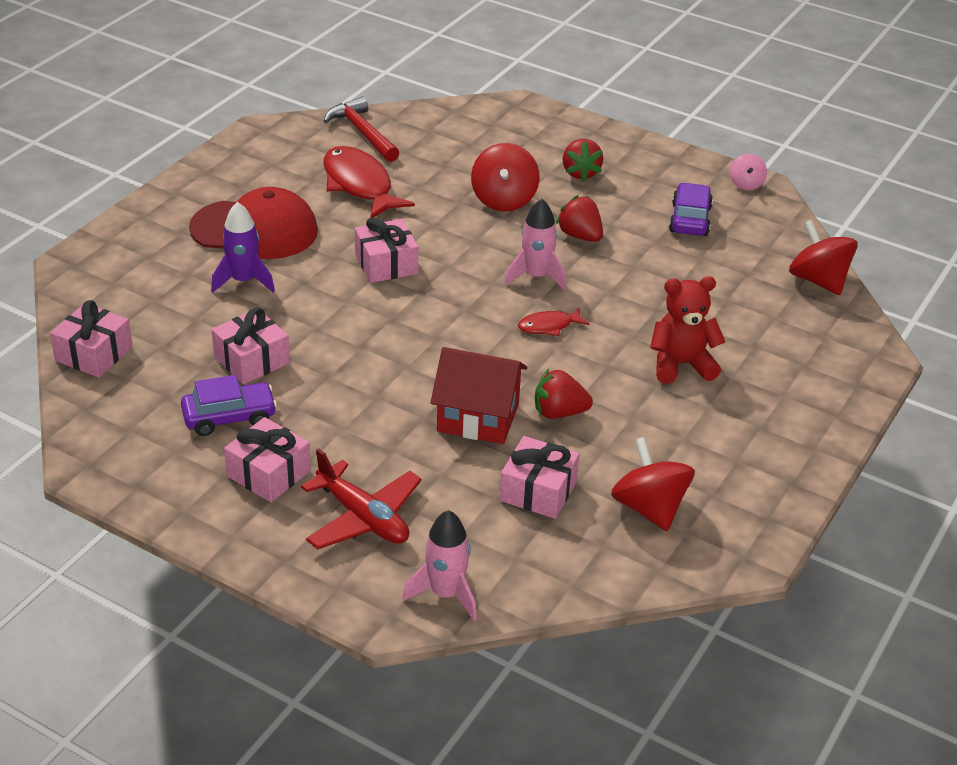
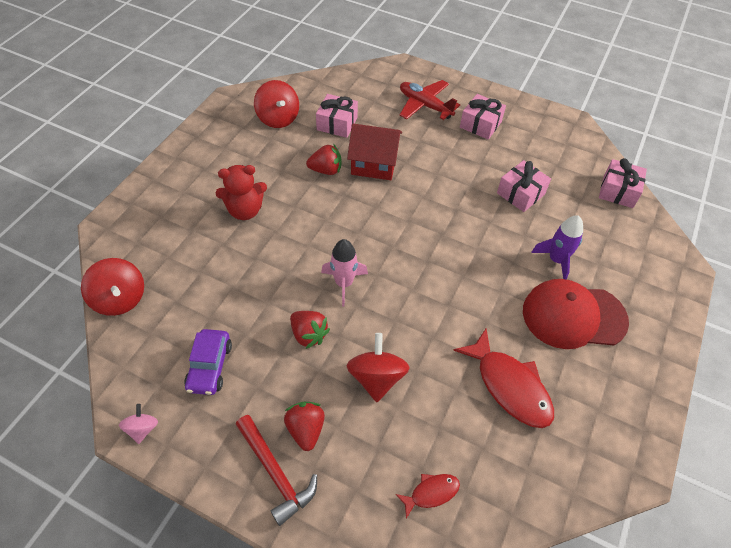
camera: 175 degrees right, 15 degrees up
(229, 417) = (516, 154): purple car -> none
(362, 133) = (533, 478): red hammer -> red hammer (275, 473)
(386, 264) = (459, 286): pink gift -> none
(446, 594) = (378, 75): pink rocket -> none
(549, 326) = (333, 236): red fish -> red fish (431, 493)

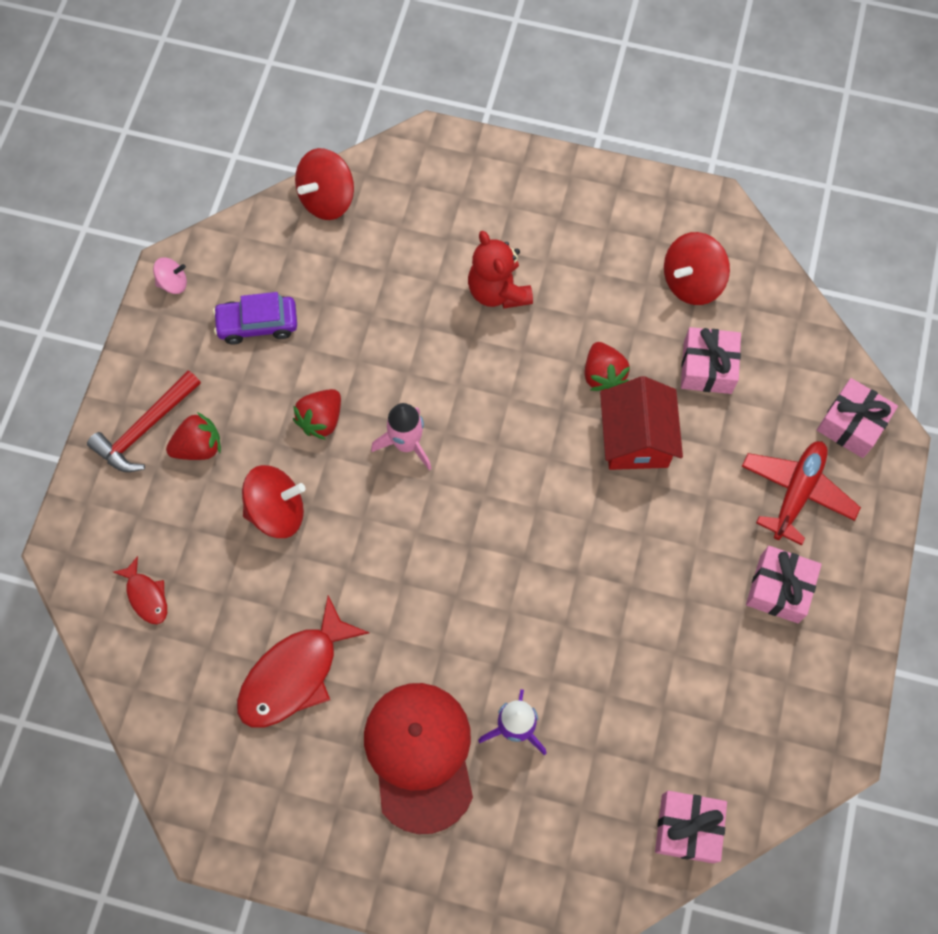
camera: 80 degrees right, 15 degrees up
(520, 194) = (636, 667): pink gift -> pink gift (851, 424)

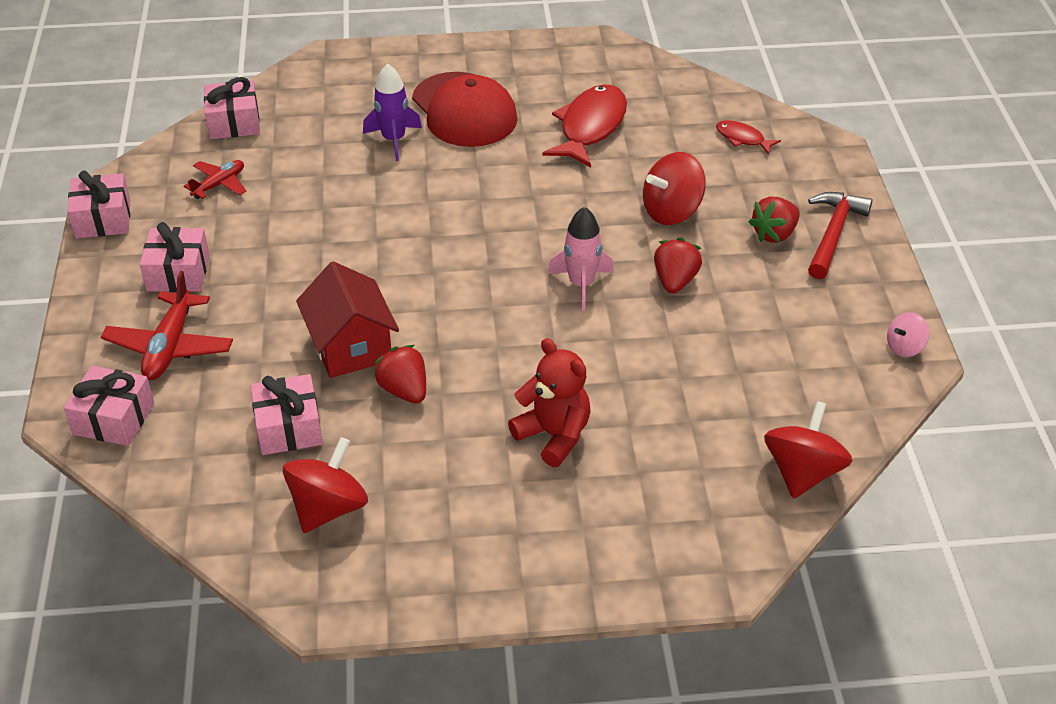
camera: 160 degrees right, 25 degrees down
(257, 324) = (791, 337): purple car -> none
(720, 716) = (219, 184): none -> red plane
(849, 700) = (103, 219): none -> pink gift

